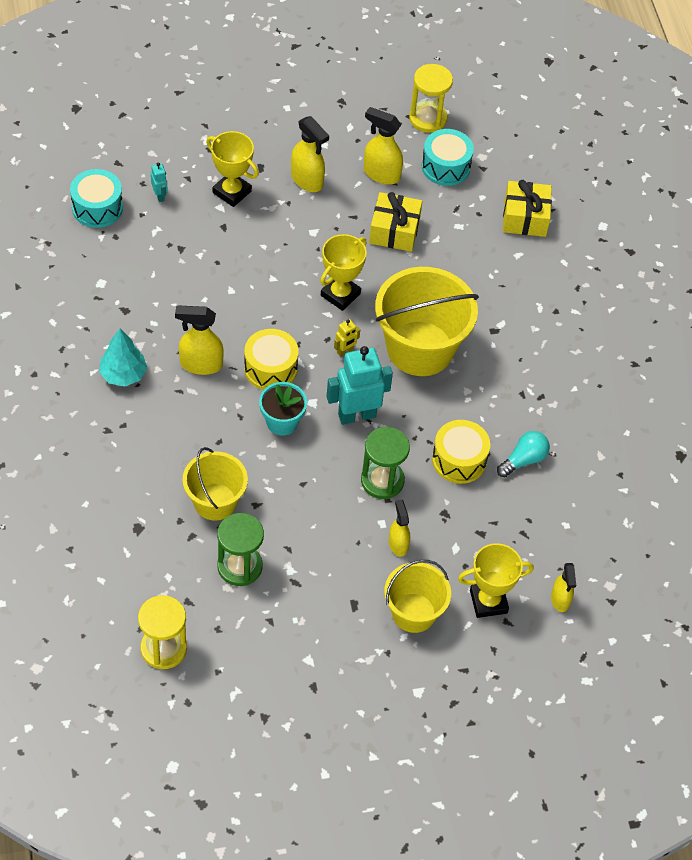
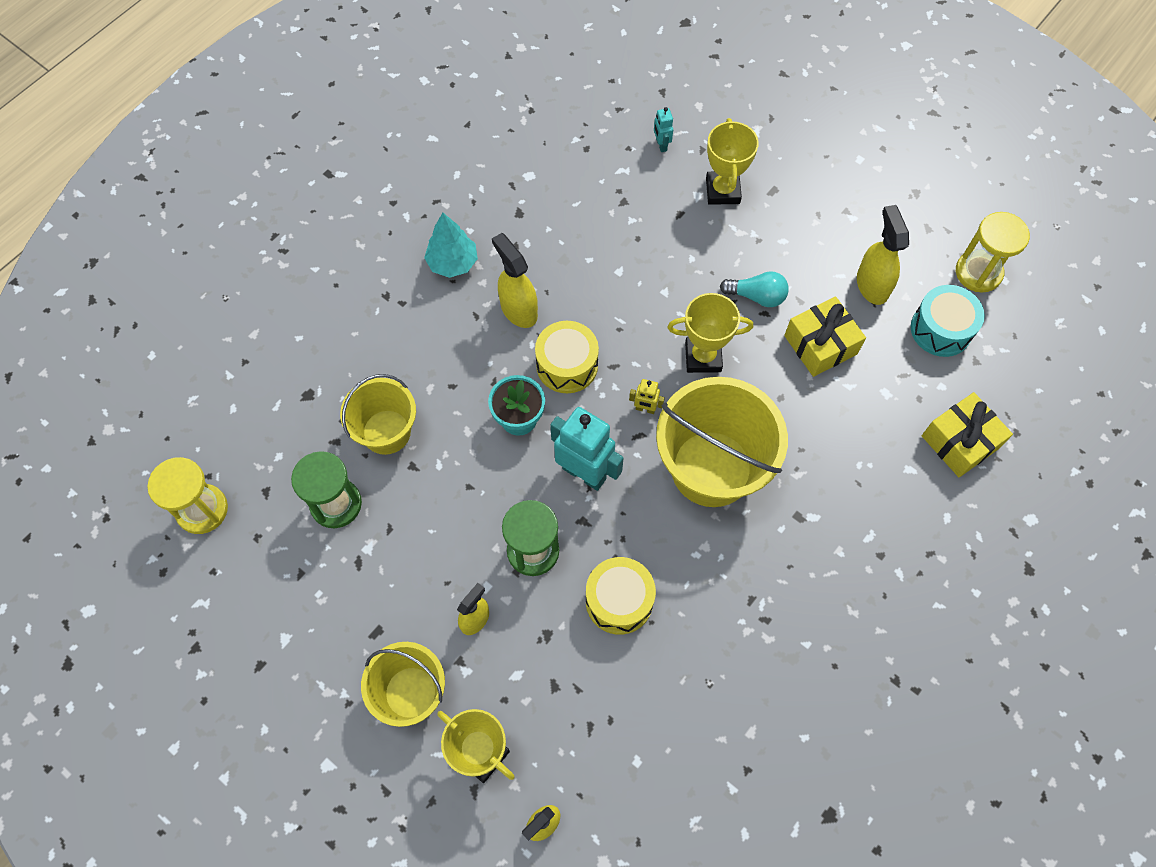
camera: 55 degrees right, 10 degrees up
(97, 208) = (601, 114): turquoise drum -> none
(159, 196) = (661, 145): turquoise robot -> turquoise robot turned 135 degrees clockwise
(307, 180) = (799, 235): yellow spray bottle -> none
(523, 460) = (675, 661): turquoise light bulb -> turquoise light bulb (756, 296)

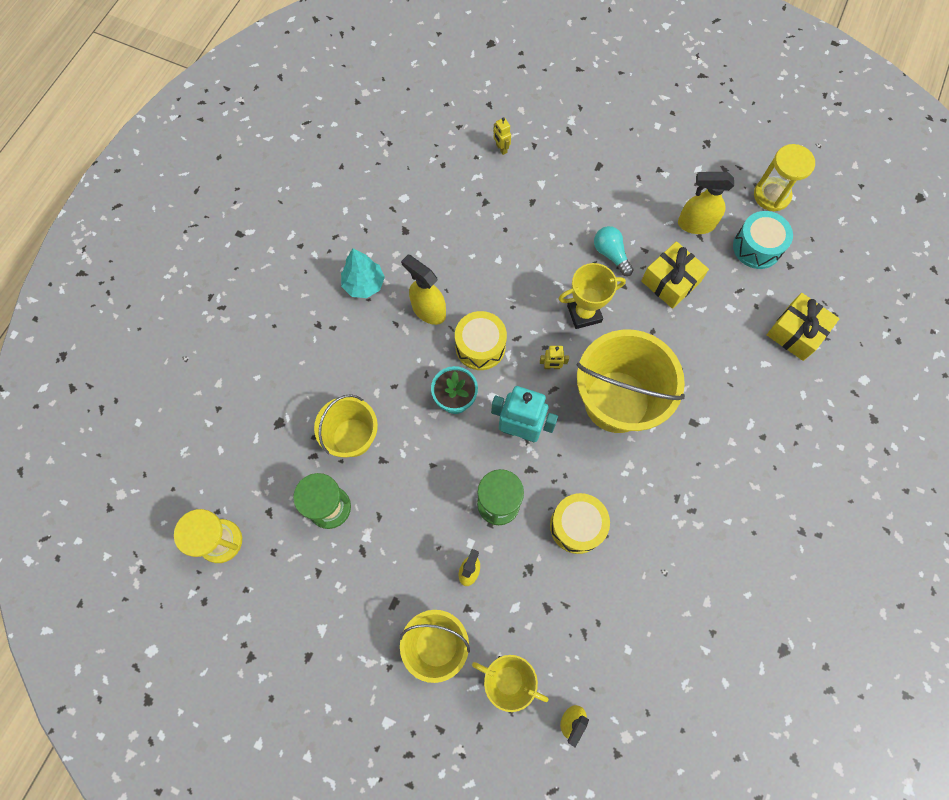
camera: 15 degrees left, 5 degrees up
(661, 145) = (501, 148): turquoise robot -> yellow robot
(723, 191) = (560, 175): yellow trophy -> none
(756, 296) = (611, 254): turquoise light bulb -> turquoise light bulb turned 120 degrees counterclockwise
(872, 285) = (695, 224): yellow spray bottle -> yellow spray bottle turned 60 degrees counterclockwise

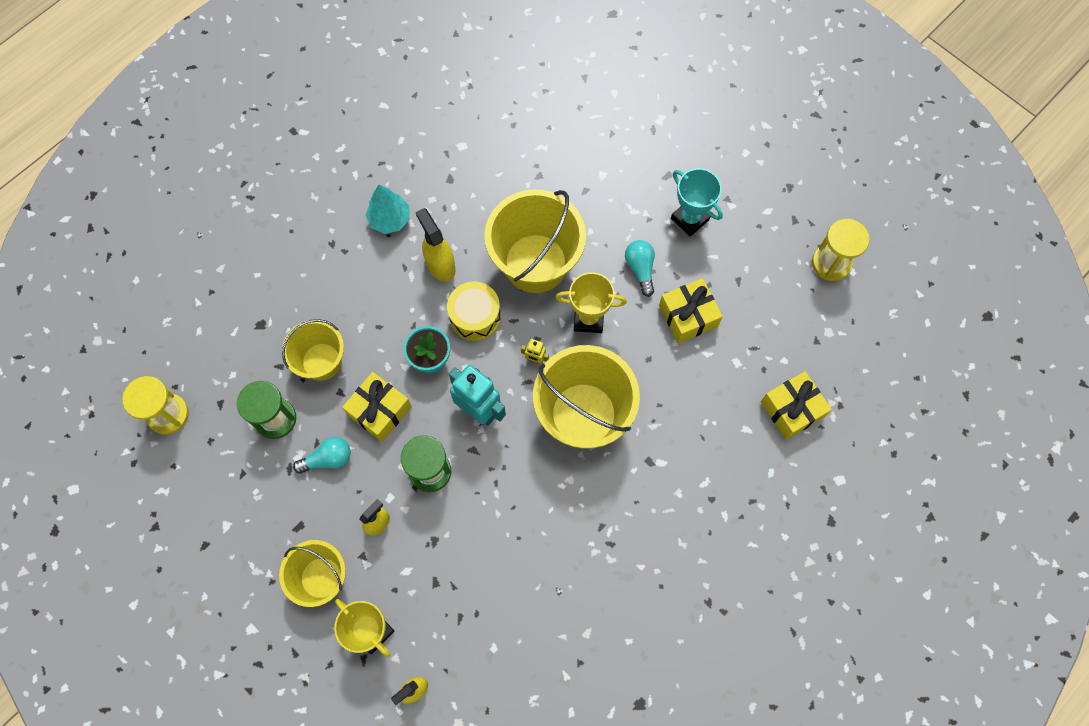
camera: 20 degrees right, 0 degrees up
(396, 527) = (328, 459): none -> turquoise light bulb
(427, 464) = (379, 411): none -> yellow gift
(501, 148) = (577, 126): yellow robot -> none
(515, 280) = (535, 263): none -> yellow bucket
(577, 526) = (494, 518): yellow drum -> none
(635, 197) = (690, 219): none -> turquoise trophy
(695, 224) = (739, 267): yellow spray bottle -> none
(757, 247) = (791, 311): turquoise drum -> none

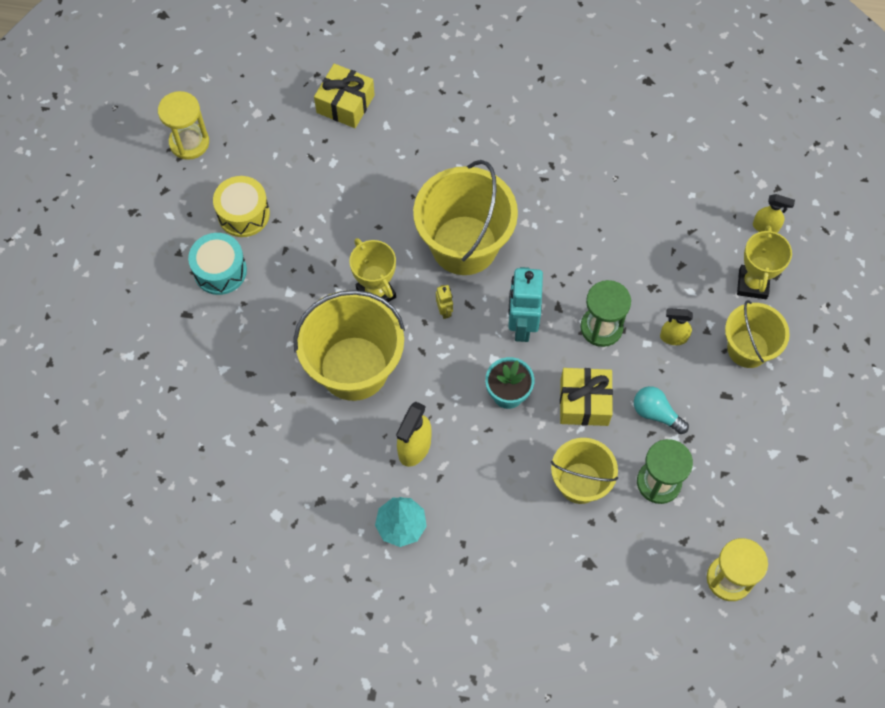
camera: 125 degrees left, 5 degrees down
(475, 316) = (442, 384): yellow drum -> yellow drum (243, 214)
(640, 269) = (298, 281): turquoise light bulb -> none
(688, 316) = (317, 220): yellow gift -> none
(690, 219) = (220, 271): turquoise trophy -> turquoise drum

